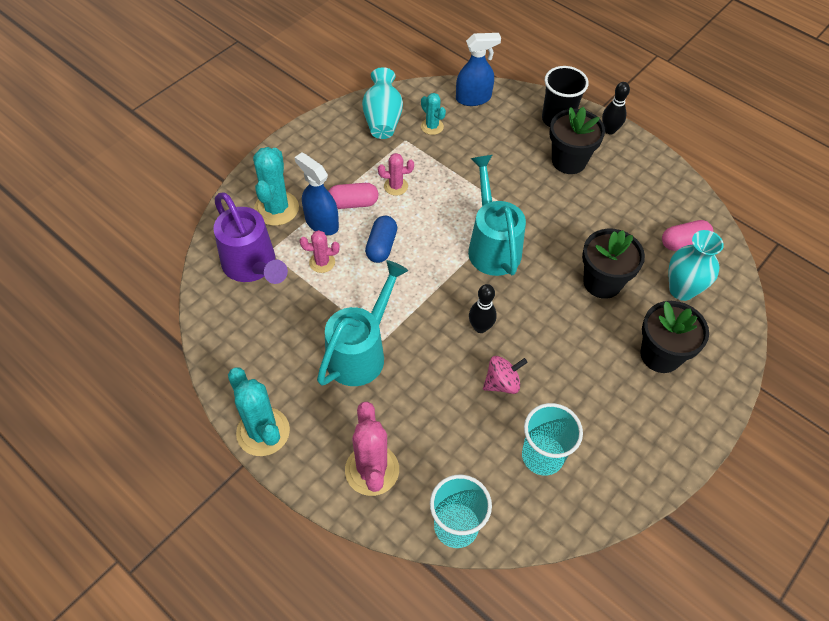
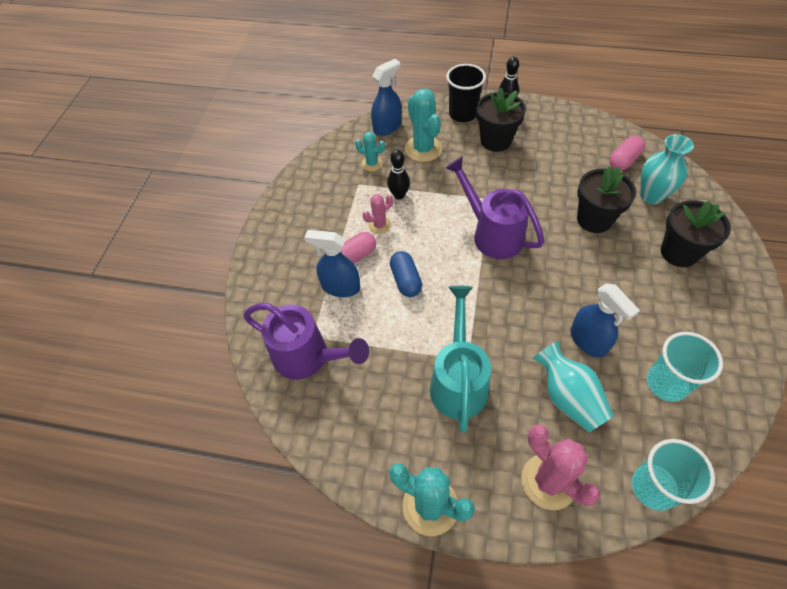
camera: 25 degrees left, 0 degrees up
(276, 208) = (292, 295): turquoise cactus -> turquoise cactus (423, 149)
(322, 262) = (366, 321): pink cactus -> none
(383, 119) = (327, 176): turquoise vase -> turquoise vase (568, 397)
(480, 327) = (535, 304): black bowling pin -> black bowling pin (399, 195)
(492, 246) = (492, 234): turquoise watering can -> purple watering can
(502, 383) = (588, 341): pink spinning top -> blue spray bottle

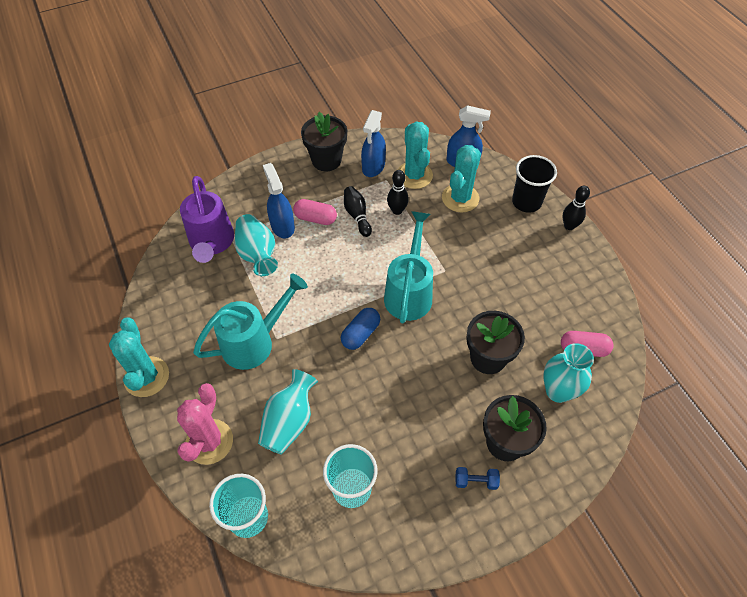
camera: 50 degrees right, 0 degrees up
(356, 324) = (257, 254): none -> turquoise vase
(372, 163) = (414, 175): turquoise cactus -> turquoise cactus, size x1.79
(379, 225) = (357, 215): pink cactus -> black bowling pin
(405, 280) = (318, 261): blue capsule -> blue capsule (360, 334)
(492, 234) = (409, 292): purple watering can -> turquoise watering can
(496, 141) = (516, 241): black flower pot -> black flower pot (326, 160)
(588, 341) = (353, 412): blue spray bottle -> blue spray bottle (373, 167)
(704, 291) = (475, 481): none -> blue dumbbell

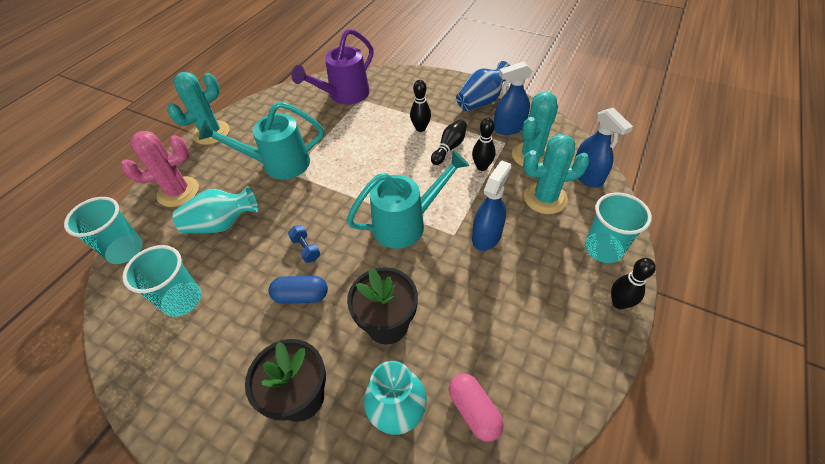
camera: 55 degrees right, 5 degrees down
(254, 342) = (279, 164): turquoise watering can -> turquoise watering can turned 150 degrees clockwise
(257, 254) = (356, 120): turquoise vase -> none
(282, 226) = (394, 117): blue spray bottle -> blue spray bottle (486, 236)
(315, 218) = (420, 128): pink capsule -> black bowling pin
(326, 160) = (482, 101): black flower pot -> blue vase
(360, 334) = (336, 217): blue capsule -> blue capsule (301, 296)
(475, 481) = (241, 394): blue dumbbell -> blue dumbbell (306, 249)
(526, 202) = (603, 249): black cup -> turquoise cup

